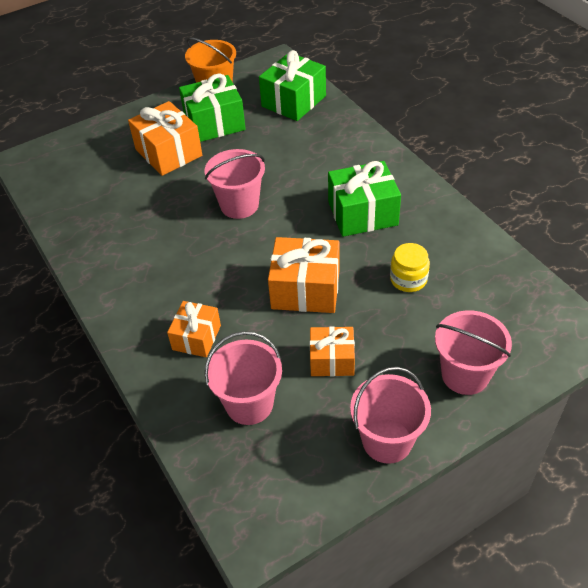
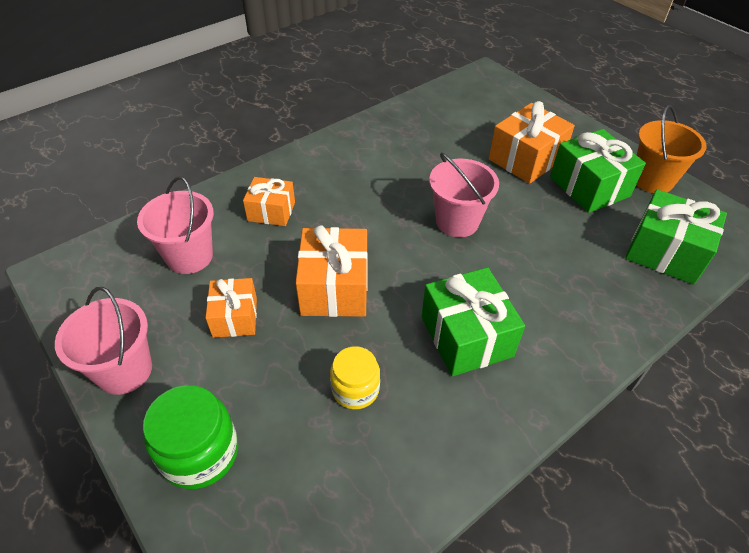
camera: 80 degrees right, 0 degrees up
(465, 375) = (200, 452): pink bucket -> green jar

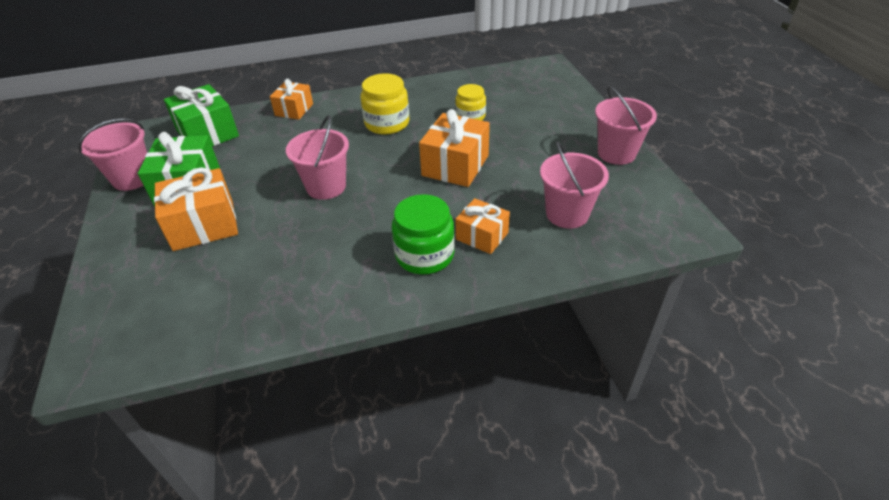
camera: 155 degrees left, 5 degrees down
(200, 452) = (568, 112): green jar -> green jar (424, 255)
(235, 317) = (536, 165): orange gift -> orange gift (294, 110)
(466, 336) = (387, 123): green gift -> yellow jar
(652, 180) = (132, 178): orange bucket -> pink bucket

